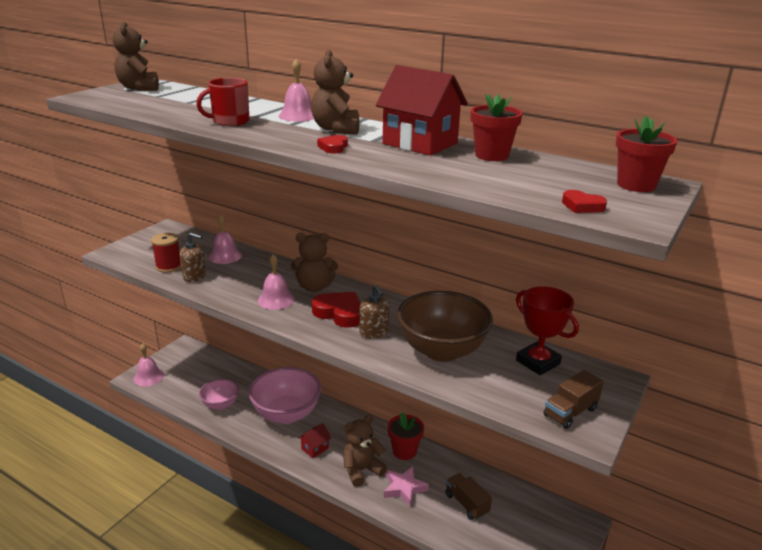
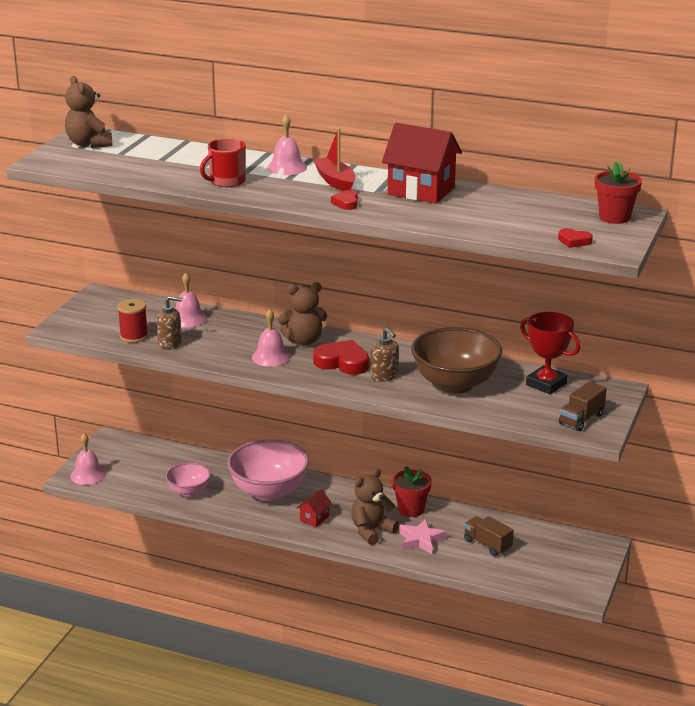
camera: 10 degrees left, 0 degrees up
(336, 129) = (335, 181): brown teddy bear -> red boat
(491, 155) = (489, 198): red flower pot -> none

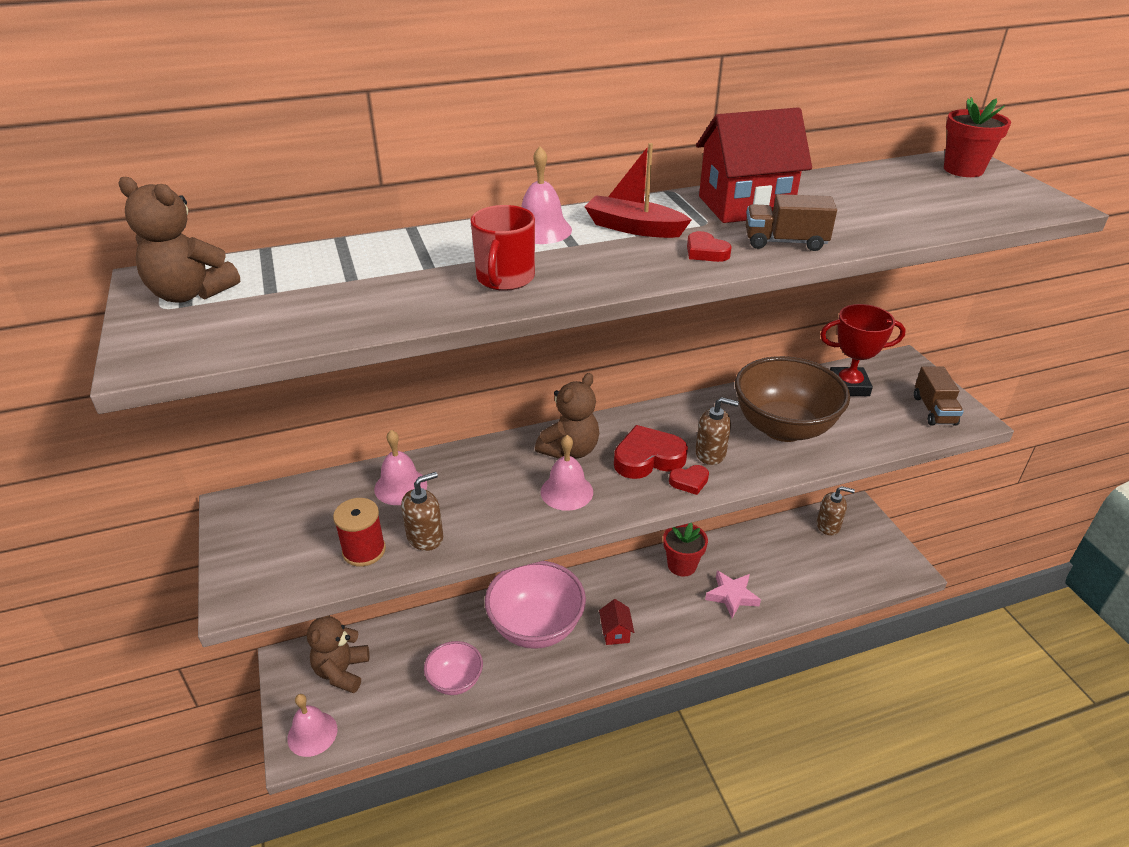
camera: 40 degrees left, 10 degrees up
(371, 531) = (681, 613): brown teddy bear -> brown teddy bear (342, 671)
(487, 545) = (784, 565): brown truck -> brown truck (785, 242)
(561, 542) = (828, 525): none -> brown soap dispenser
(574, 241) = (1001, 208): red heart -> red heart (689, 482)

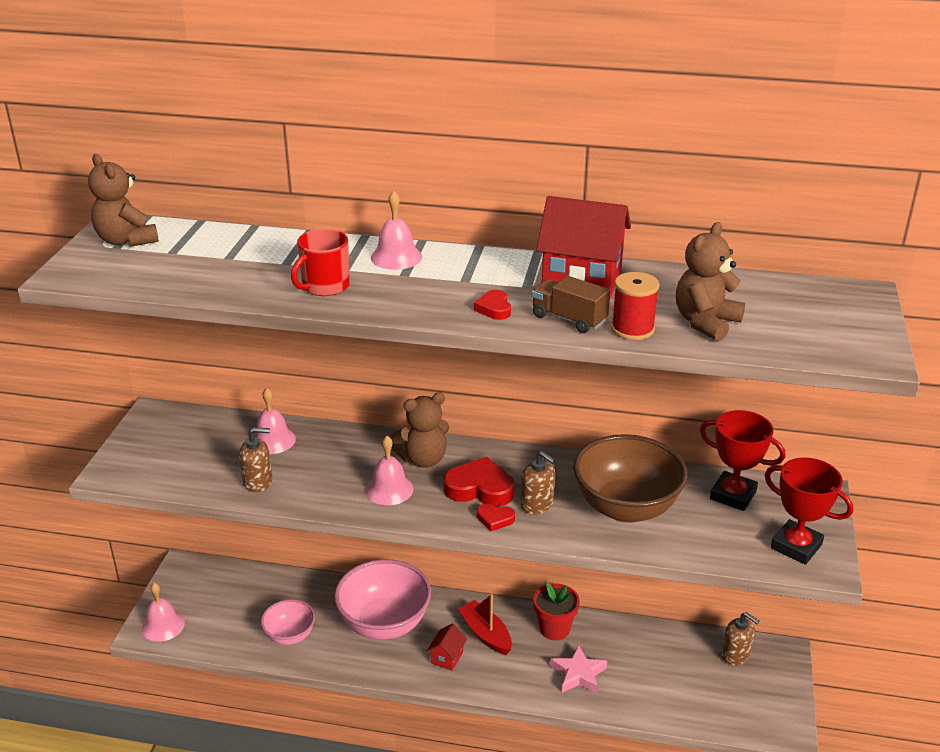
camera: 30 degrees right, 5 degrees down
(342, 671) = (214, 591): brown teddy bear -> brown teddy bear (705, 322)
(364, 551) = (209, 475): red spool -> red spool (632, 329)
(634, 228) = (466, 274): red boat -> red boat (486, 634)
(934, 410) = (796, 546): brown truck -> red trophy
(963, 170) = (841, 302): red flower pot -> none

